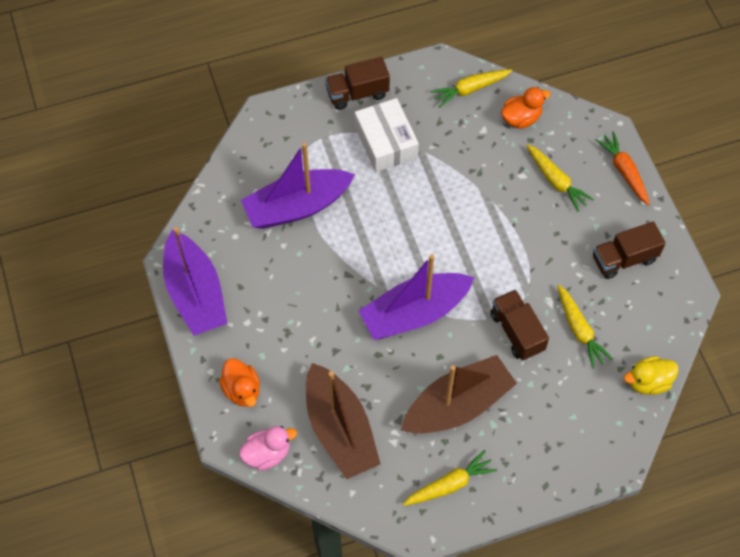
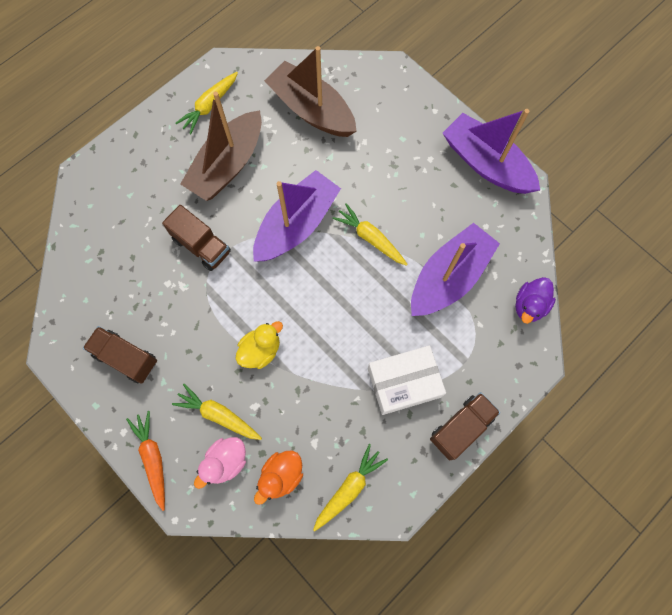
camera: 155 degrees right, 10 degrees up
(241, 155) = (529, 305): none -> purple duck
(242, 390) = (402, 107): orange duck -> none
(267, 454) = (357, 72): pink duck -> pink duck (225, 462)
(386, 142) = (404, 382): white box -> white box turned 60 degrees counterclockwise
(579, 330) = (147, 270): yellow carrot -> yellow carrot (370, 238)
(624, 171) = (153, 458): orange carrot -> orange carrot turned 150 degrees counterclockwise
(624, 259) = (126, 358): brown truck -> brown truck turned 105 degrees counterclockwise
(648, 382) = (73, 249): yellow duck -> yellow duck (260, 350)

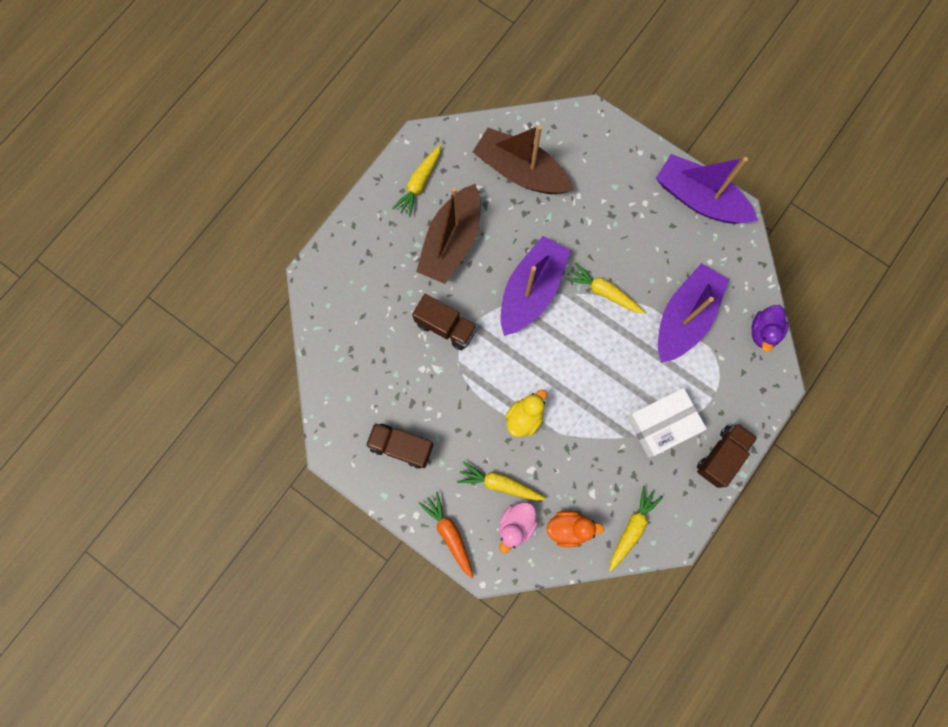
camera: 10 degrees left, 5 degrees up
(281, 475) = (569, 528): orange duck -> orange duck turned 120 degrees counterclockwise

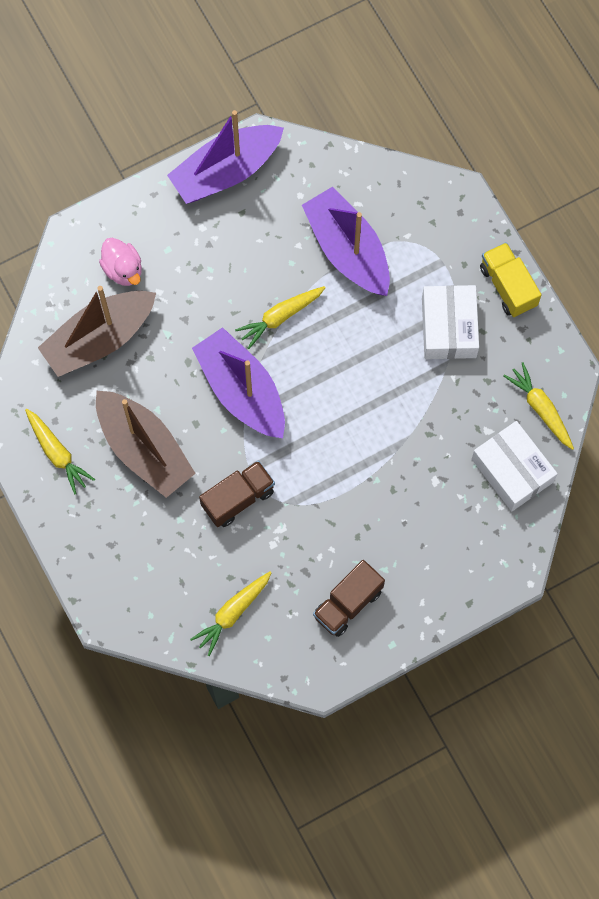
camera: 65 degrees left, 5 degrees down
(449, 534) = (463, 594): orange carrot -> none
(500, 484) = (435, 519): yellow carrot -> yellow carrot (232, 613)
(516, 525) = (485, 522): pink duck -> pink duck (123, 269)
(524, 417) = (376, 461): yellow duck -> none
(569, 528) = (512, 470): orange duck -> white box
(721, 456) = (508, 286): brown truck -> yellow truck
(763, 332) = (400, 181): purple duck -> none

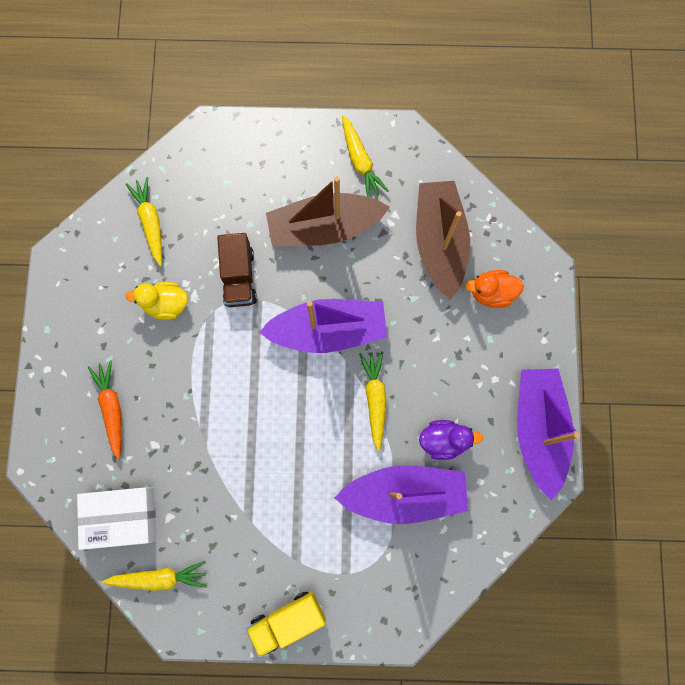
camera: 120 degrees right, 5 degrees up
(57, 453) = (360, 161): yellow carrot -> yellow carrot turned 105 degrees counterclockwise
(123, 269) = (491, 293): pink duck -> orange duck
(282, 242) = (444, 440): none -> purple duck
(303, 549) = (166, 304): none -> yellow duck
(348, 603) = (100, 314): brown truck -> none
(426, 537) = (112, 408): none -> orange carrot
(448, 327) = (281, 541): white box -> none
(508, 286) = (288, 620): yellow truck -> yellow truck turned 150 degrees clockwise

